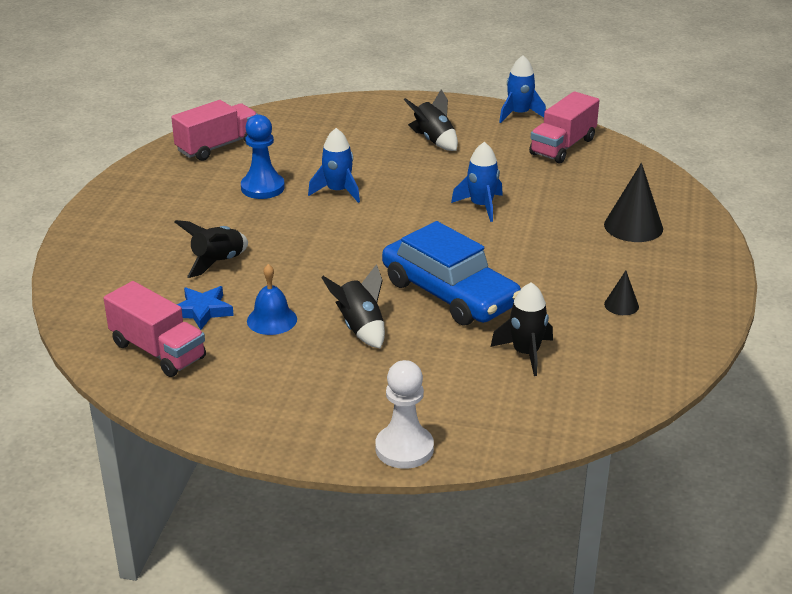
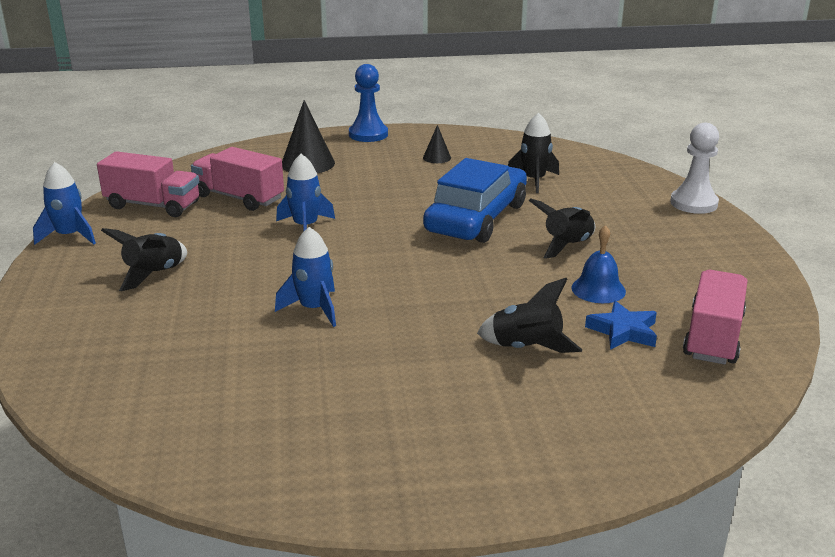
camera: 110 degrees left, 5 degrees down
(217, 146) = (218, 438): pink truck -> pink truck (239, 198)
(262, 188) = (331, 363): blue pawn -> blue pawn (368, 134)

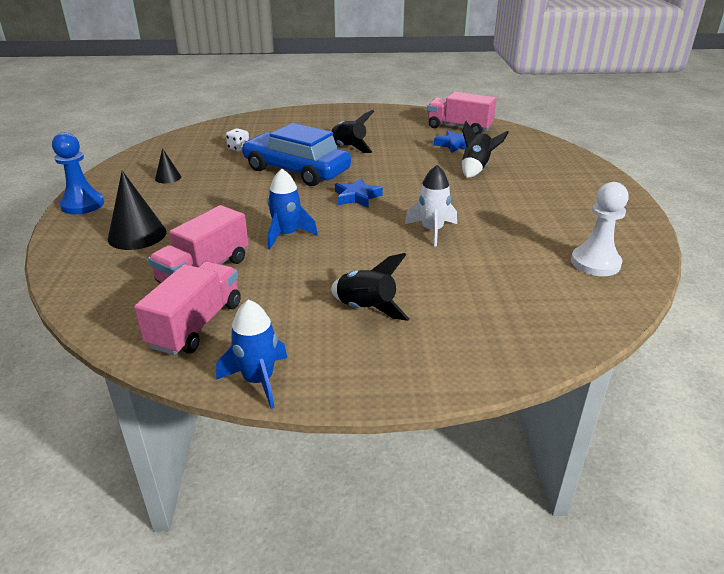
camera: 85 degrees left, 5 degrees up
(314, 309) = (432, 231): blue rocket -> white rocket
(405, 258) = (357, 197): none -> blue star
(534, 180) = (238, 148): black rocket -> white dice
(598, 289) = (407, 146): blue bell -> none
(693, 203) = (299, 112): white pawn -> white pawn (595, 263)

